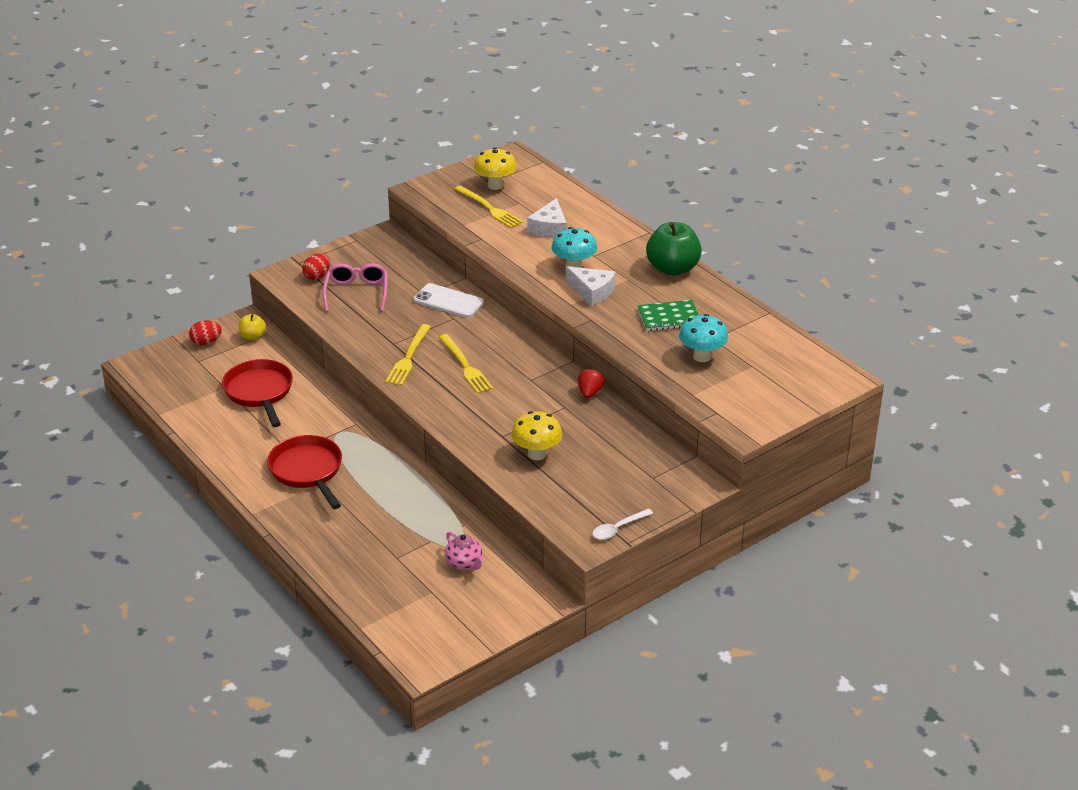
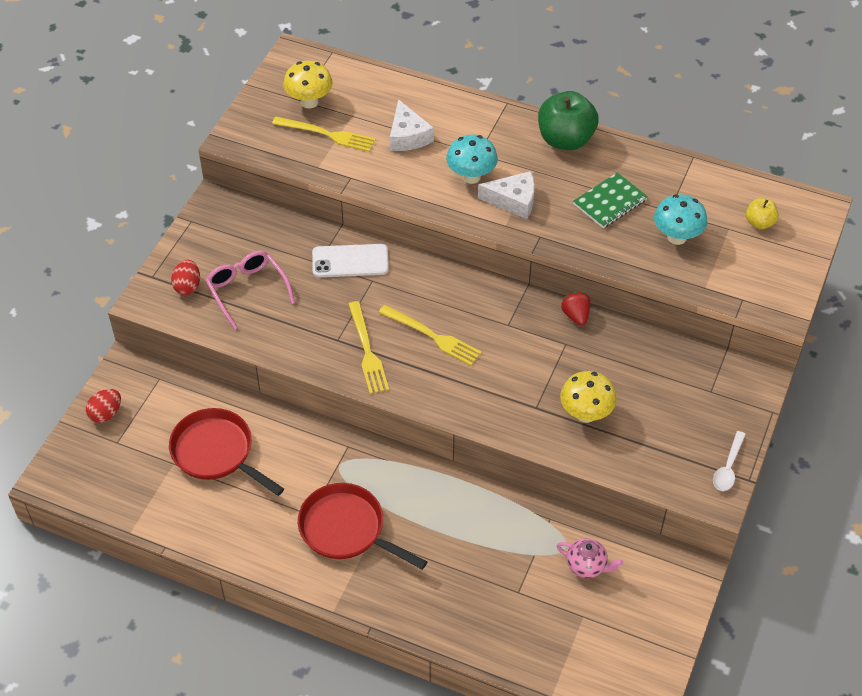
camera: 30 degrees left, 15 degrees up
(253, 337) = (151, 384): yellow apple -> yellow apple (759, 223)

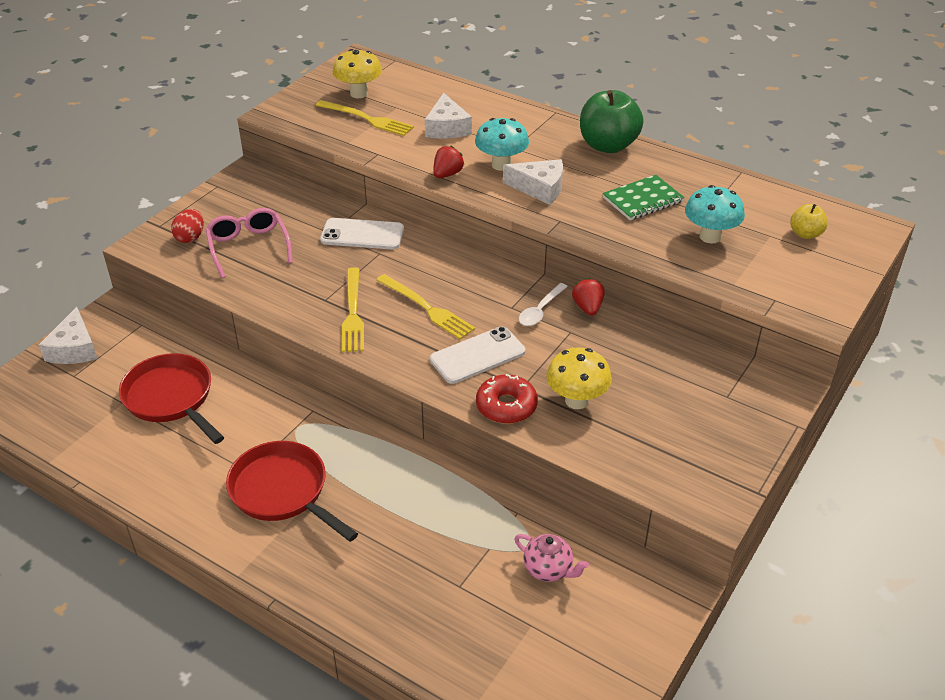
camera: 10 degrees right, 10 degrees down
(106, 413) = (74, 349): red egg -> white cheese
(423, 194) = (447, 174): none -> red strawberry
(490, 380) = (477, 355): none -> white phone
(527, 428) = (506, 406): none -> red donut
(728, 468) = (734, 476): white spoon -> white spoon (540, 311)

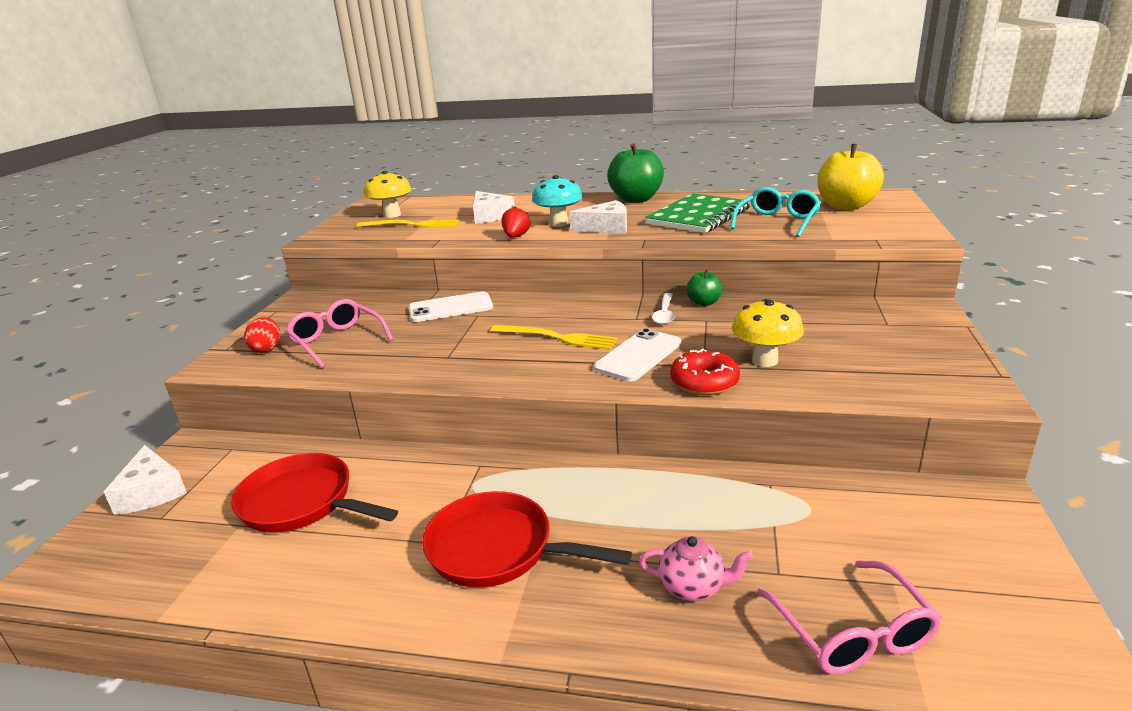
camera: 20 degrees left, 15 degrees down
(352, 313) = (485, 358): yellow fork -> none
(470, 646) = (852, 632): none -> pink glasses
(548, 569) = (853, 522): pink teapot -> pink teapot (693, 587)
(588, 307) = (704, 303): red strawberry -> green apple
(643, 200) = (699, 216): green notebook -> green notebook, size x1.54
(710, 237) = (777, 222): turquoise mushroom -> turquoise glasses
(805, 234) = (845, 206): yellow apple -> yellow apple, size x1.96

